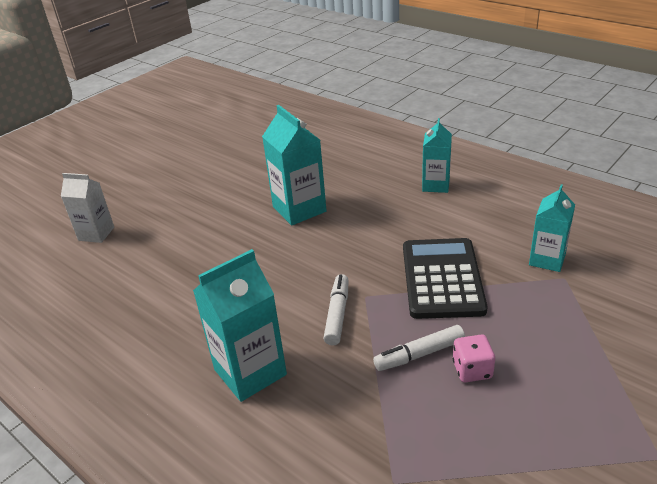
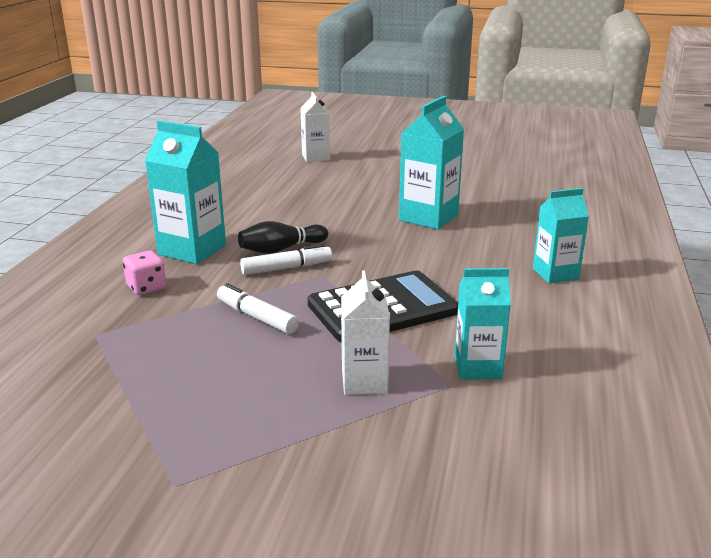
camera: 60 degrees right, 10 degrees down
(296, 309) = (281, 249): none -> black bowling pin
(472, 370) = (250, 348): pink dice -> pink dice (146, 287)
(547, 318) = (364, 381): none -> white carton

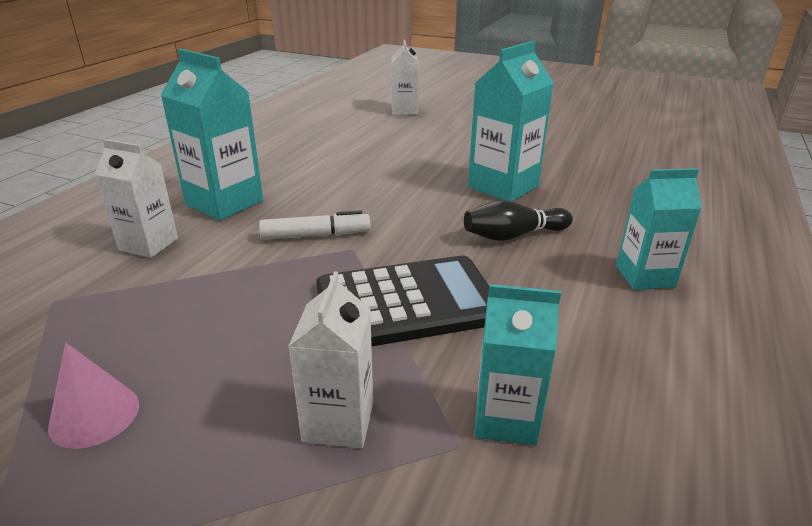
camera: 10 degrees right, 5 degrees up
(146, 287) = (148, 244): pink dice -> white carton
(186, 397) = (94, 415): none -> pink cone
(257, 317) = (249, 298): white marker -> none
(281, 249) = (321, 211): black bowling pin -> black bowling pin (513, 235)

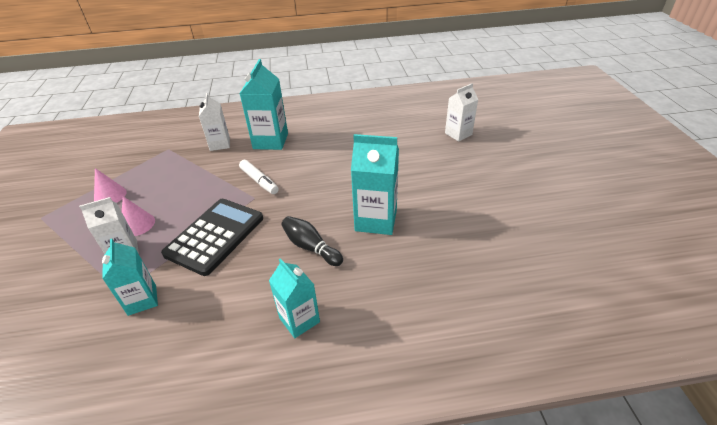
camera: 60 degrees right, 10 degrees up
(265, 387) = (137, 224): none -> pink cone
(407, 303) = (215, 236): black calculator -> black calculator turned 105 degrees counterclockwise

